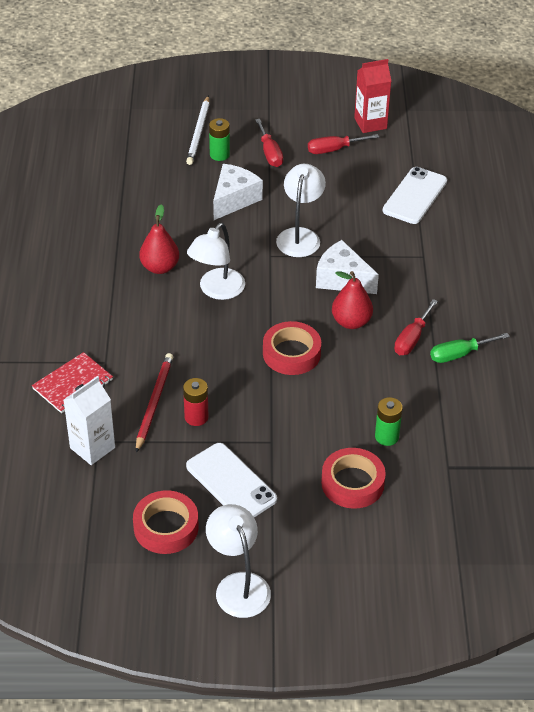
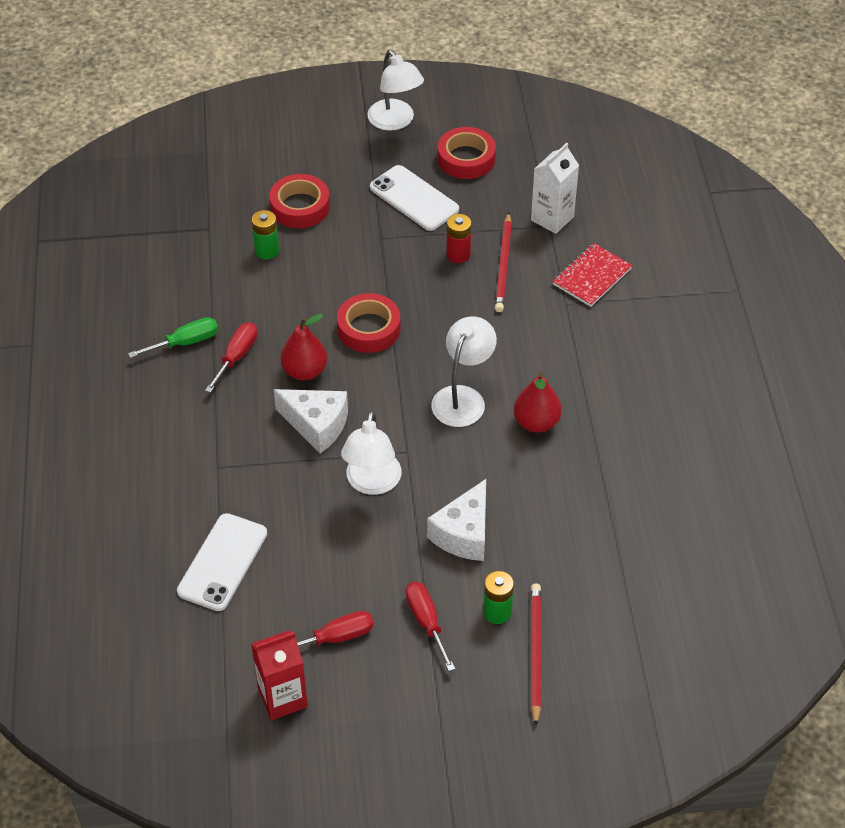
camera: 175 degrees right, 5 degrees up
(198, 132) = (535, 653): white pencil -> red pencil

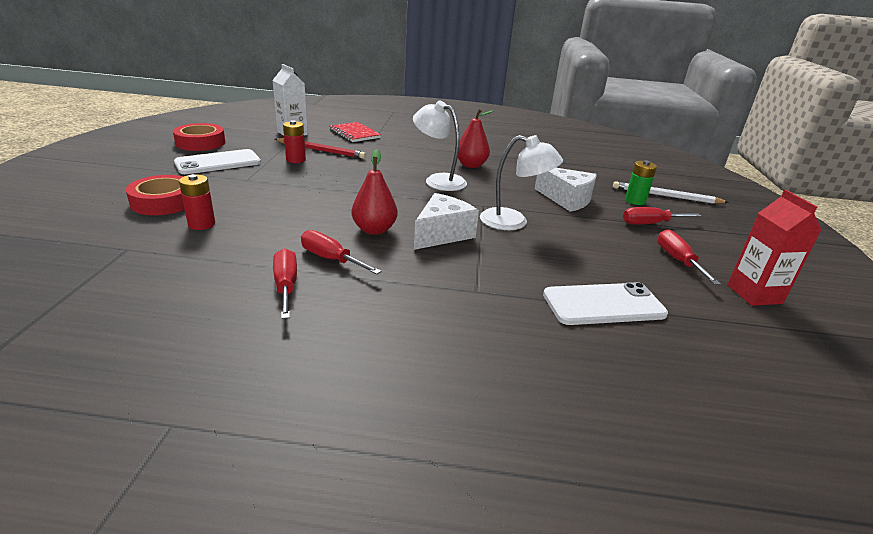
camera: 80 degrees left, 20 degrees down
(185, 342) = (286, 286): green screwdriver -> red screwdriver
(223, 562) = (603, 304): white phone -> white phone turned 45 degrees counterclockwise
(267, 251) = (201, 224): green battery -> red battery
(369, 328) = (344, 198): red tape -> none
(395, 121) = (120, 155): white lamp -> none
(535, 653) = (665, 196): red pencil -> white pencil

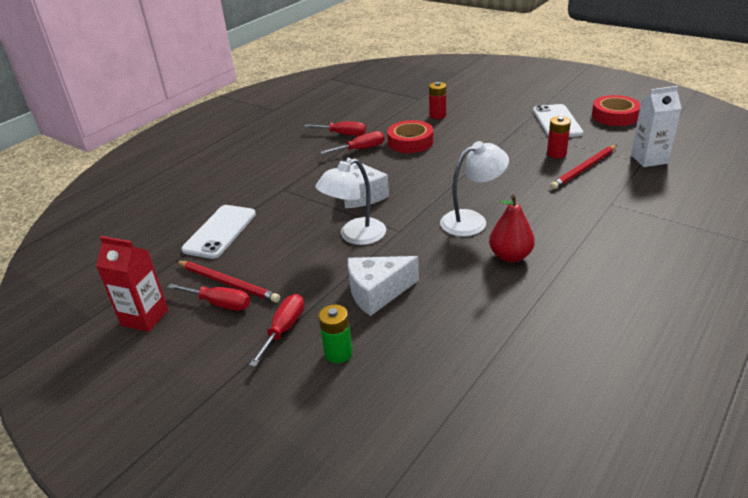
camera: 125 degrees right, 5 degrees up
(163, 202) = (480, 105): red tape -> red tape (410, 142)
(354, 134) = (649, 197): red notebook -> none
(374, 230) = (389, 169): red pear -> none
(654, 266) = (228, 283): none -> red pencil
(665, 196) = (330, 399): white pencil -> none

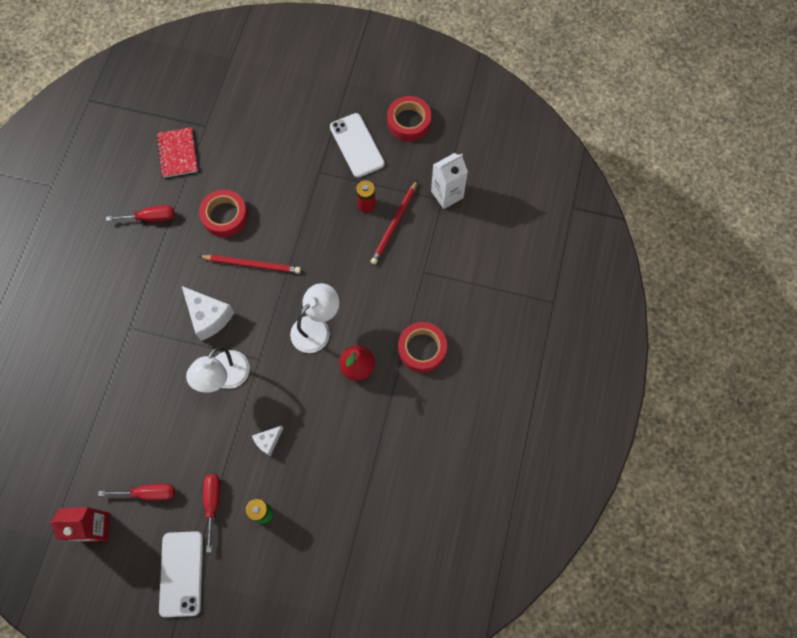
camera: 25 degrees left, 35 degrees up
(220, 232) = (102, 406): white phone -> white phone (181, 573)
(228, 283) = (143, 468): red pencil -> red pencil (252, 264)
(361, 149) = (180, 241): red screwdriver -> none
(377, 293) = (268, 441): white cheese -> white cheese, size x0.55
(386, 107) = (177, 153): none -> red notebook
(437, 115) = (237, 158): red battery -> none
(596, 257) = (422, 349): none -> red tape

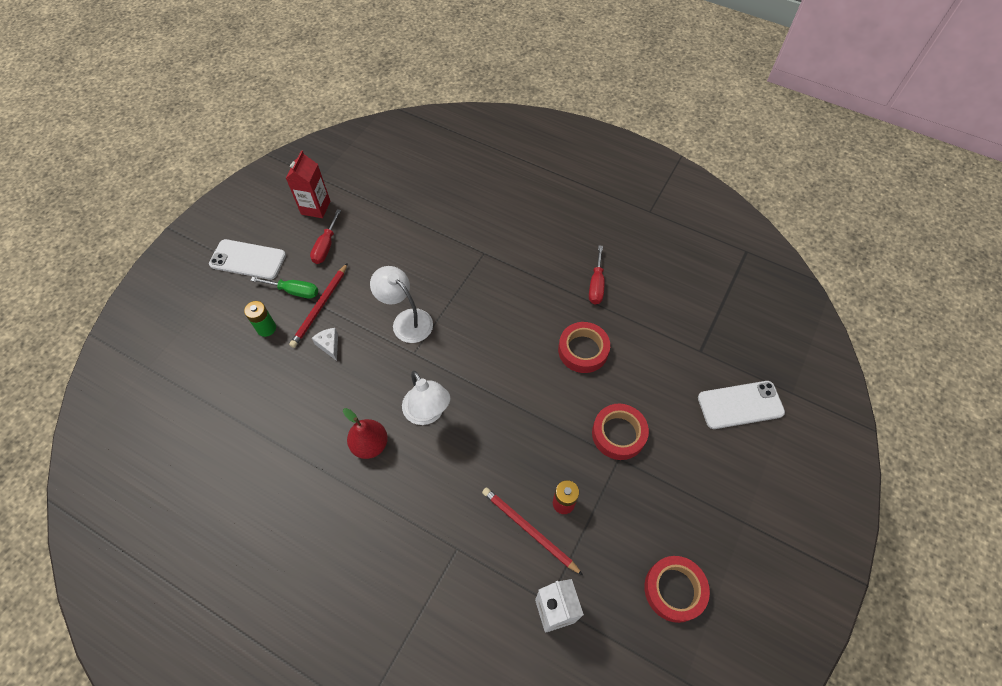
camera: 105 degrees right, 10 degrees down
(177, 153) = (668, 319): red notebook -> none
(208, 316) = (473, 317): white cheese -> none
(212, 503) = (294, 291): red screwdriver -> green screwdriver
(252, 264) = (519, 366): red pencil -> red pencil (320, 307)
(357, 145) = (648, 511): white phone -> white phone (740, 405)
(422, 349) = (364, 519): red tape -> red tape (618, 434)

